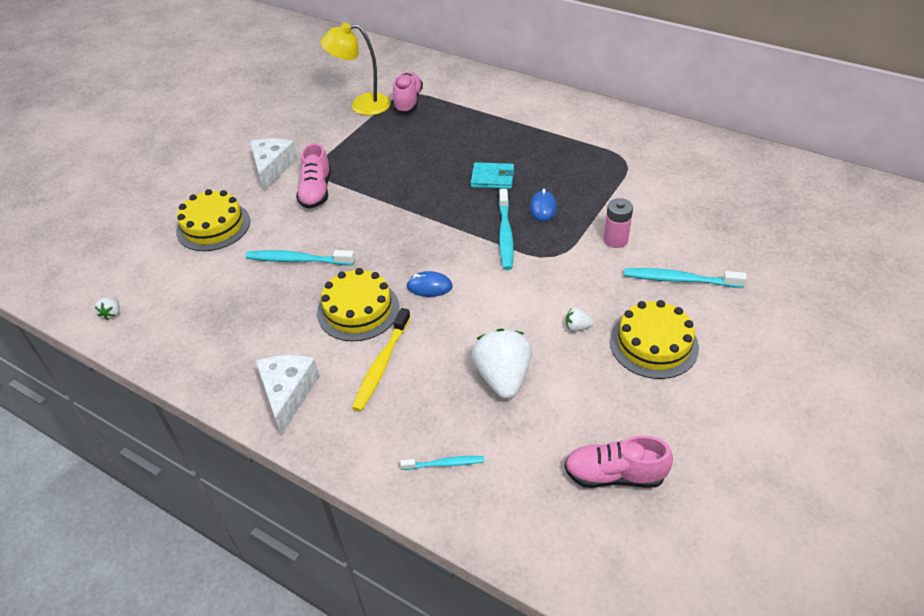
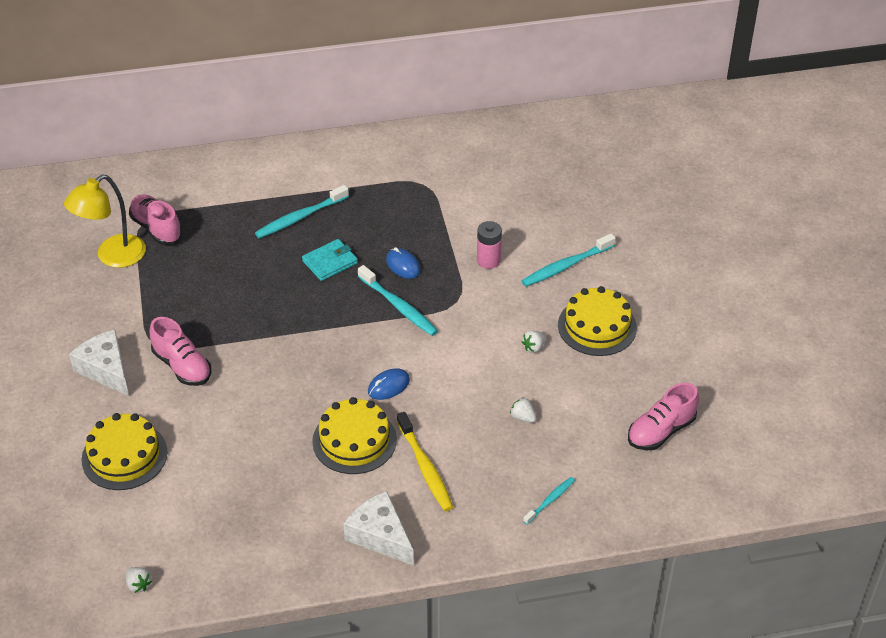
camera: 45 degrees left, 0 degrees up
(297, 260) = (248, 434): turquoise toothbrush -> turquoise toothbrush (300, 217)
(503, 378) = (523, 417): white strawberry -> white strawberry, size x0.43

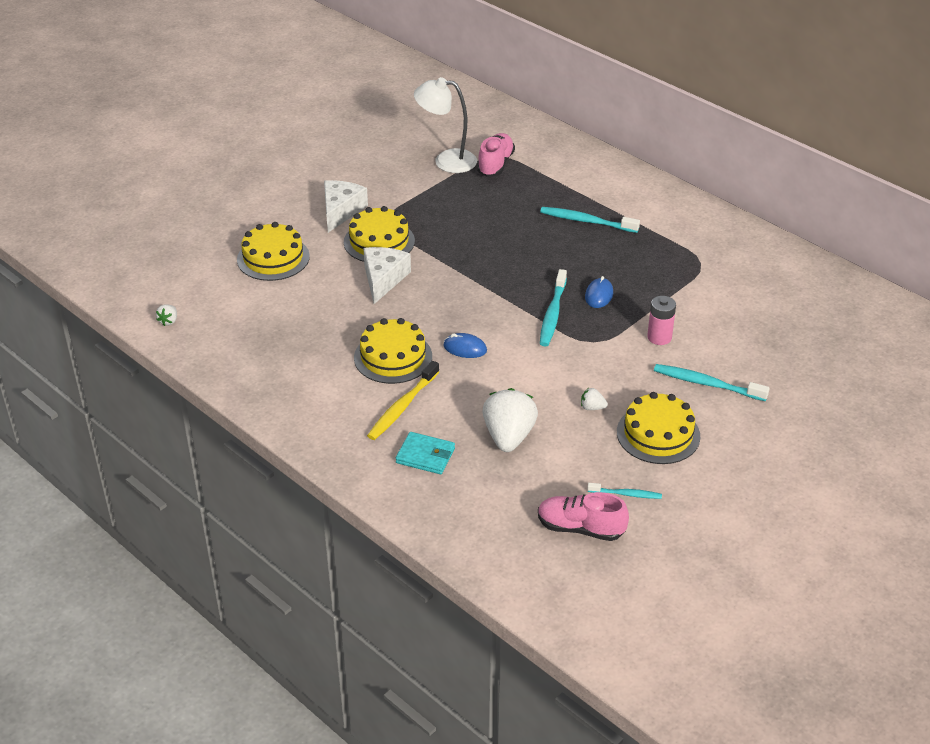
camera: 55 degrees right, 5 degrees down
(113, 257) = (446, 161): yellow lamp -> white lamp
(182, 366) = (379, 241): pink shoe -> yellow cake
(330, 262) = (558, 258): turquoise wallet -> turquoise wallet (425, 455)
(380, 535) = (313, 415): white cheese -> white cheese (383, 279)
(523, 417) = (508, 436): white strawberry -> white strawberry, size x2.33
(550, 500) = (436, 493): turquoise toothbrush -> turquoise toothbrush (626, 494)

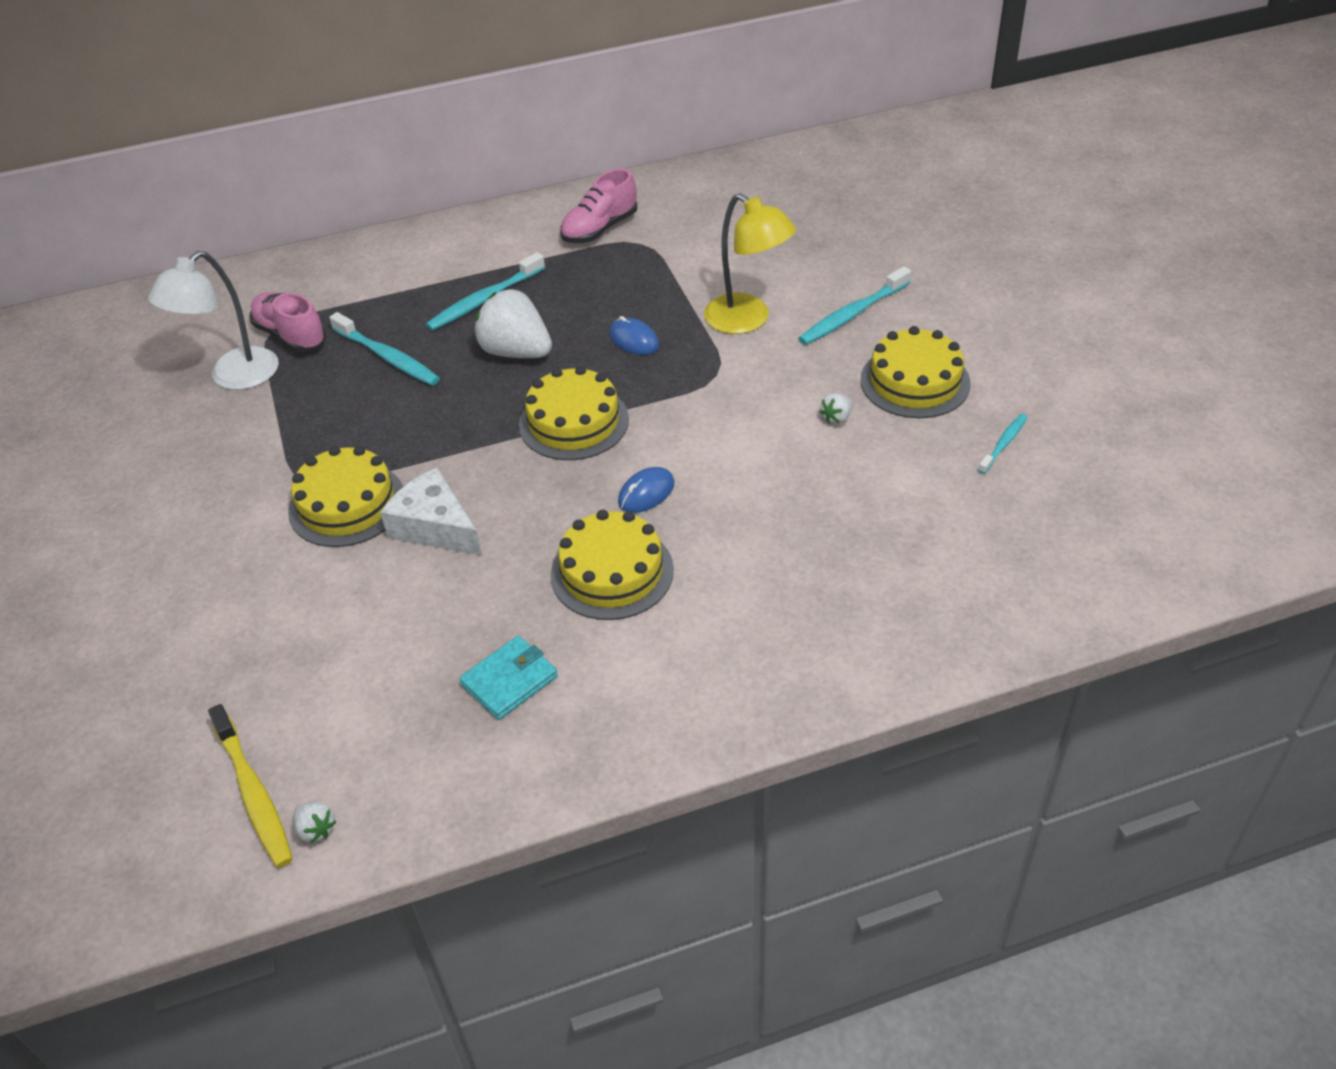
camera: 60 degrees left, 5 degrees up
(273, 258) = (275, 638): yellow cake -> yellow cake (574, 422)
(341, 211) = (236, 522): white cheese -> none
(402, 407) = (723, 596): yellow toothbrush -> yellow toothbrush (253, 793)
(425, 455) = (836, 604): turquoise wallet -> turquoise wallet (509, 680)
(508, 436) = (845, 510): white strawberry -> white strawberry (516, 352)
(552, 314) = (639, 390): turquoise toothbrush -> turquoise toothbrush (387, 357)
(580, 528) = (1044, 503): pink shoe -> pink shoe (600, 229)
(659, 337) = (747, 320): pink battery -> yellow lamp

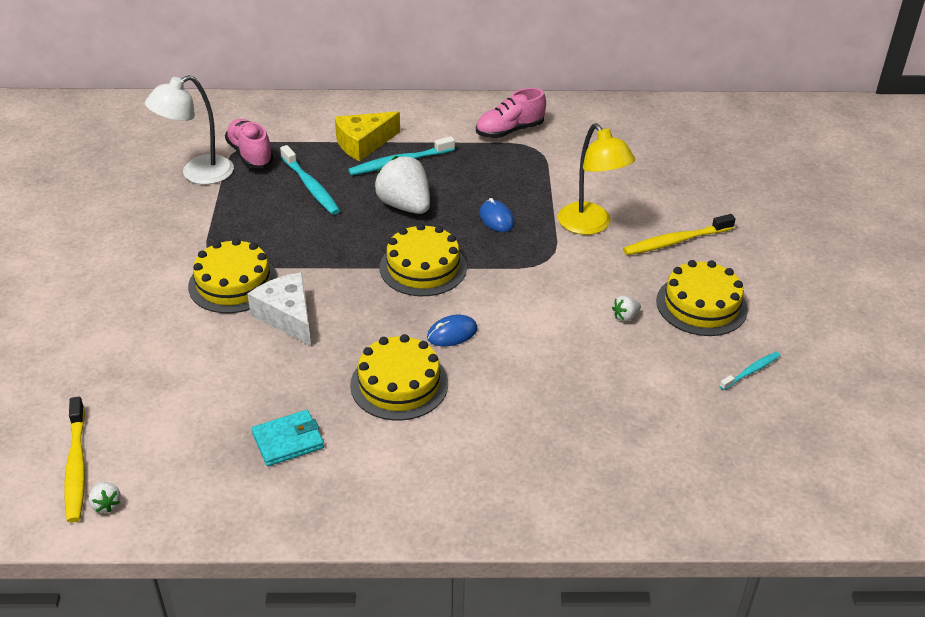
camera: 15 degrees right, 5 degrees down
(428, 287) = (363, 143): none -> yellow cheese
(852, 314) = (675, 241): turquoise toothbrush -> yellow toothbrush

